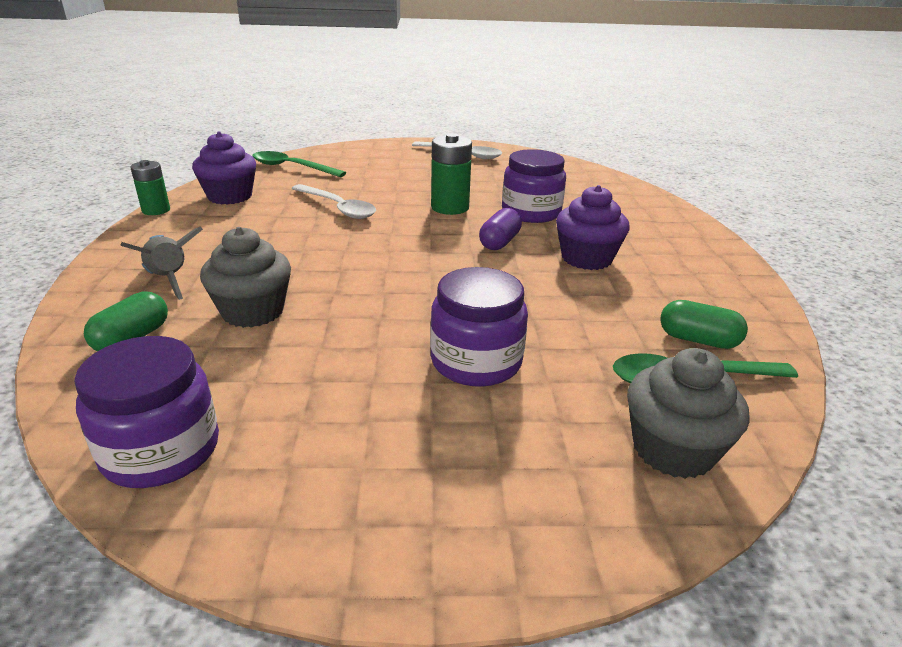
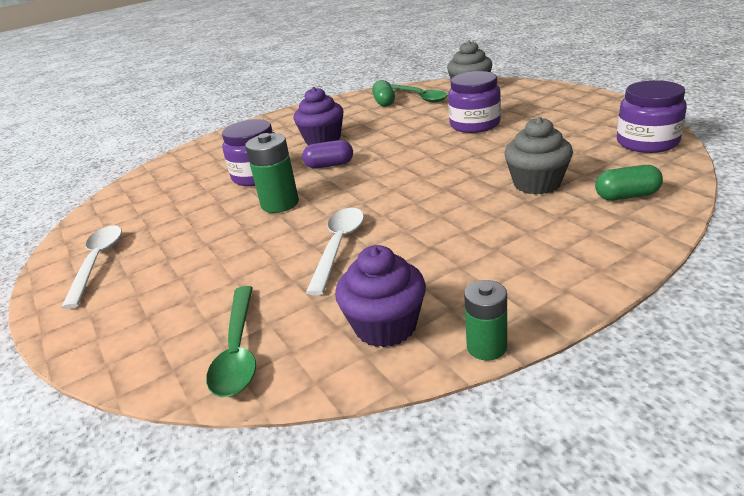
camera: 115 degrees left, 0 degrees up
(169, 280) = (565, 232): grey rocket -> none

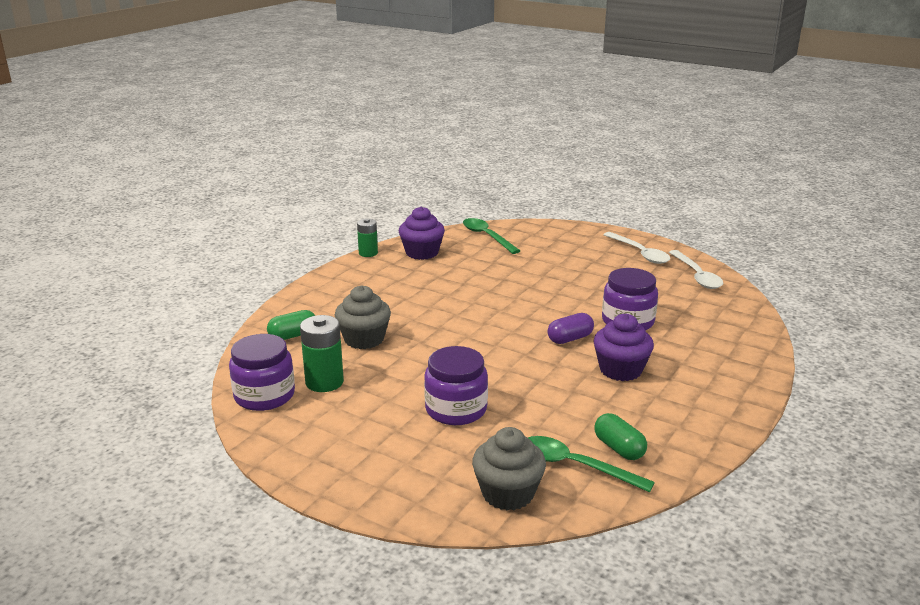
camera: 150 degrees right, 5 degrees down
(280, 204) = (567, 300): green battery -> green battery (324, 382)
(338, 246) = (485, 280): white spoon -> white spoon (696, 276)

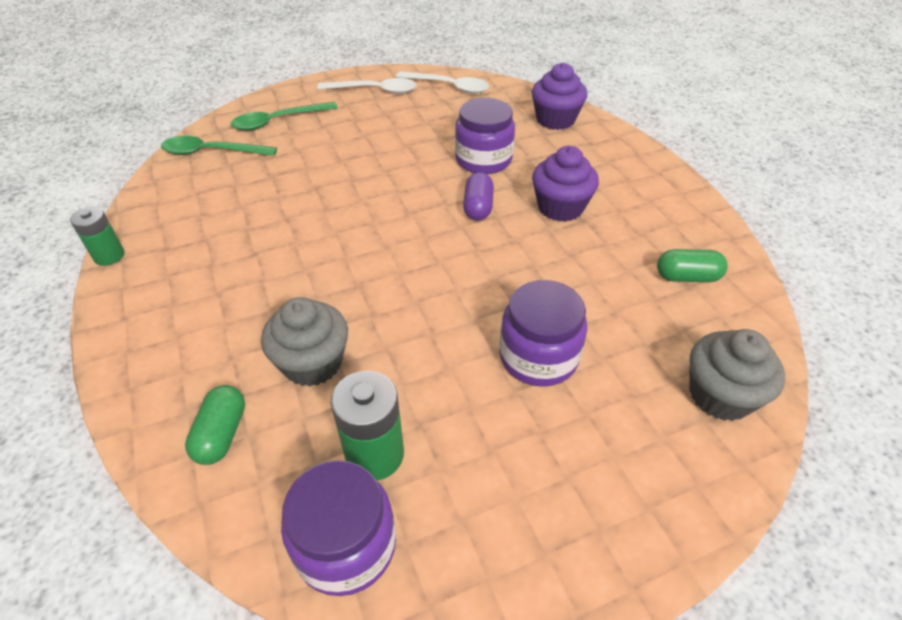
camera: 55 degrees left, 20 degrees up
(422, 253) = (176, 213): purple cupcake -> purple cupcake (555, 120)
(575, 466) = (698, 320): green spoon -> green spoon (278, 121)

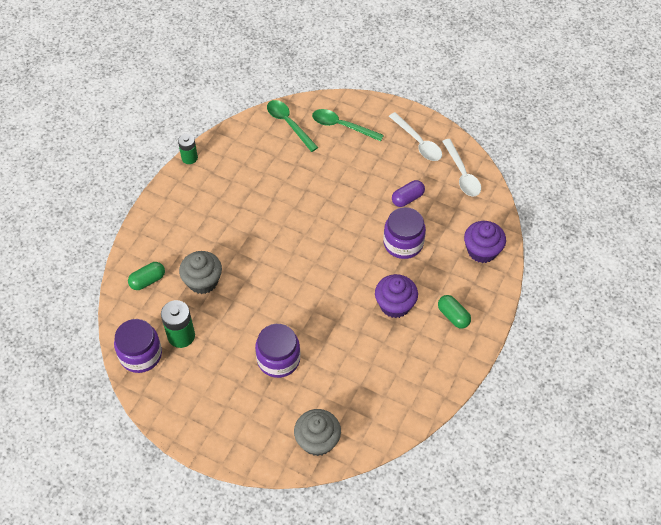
camera: 50 degrees right, 10 degrees up
(478, 207) = (358, 269): purple capsule -> purple capsule (407, 198)
(687, 277) = (390, 391): green capsule -> green capsule (453, 316)

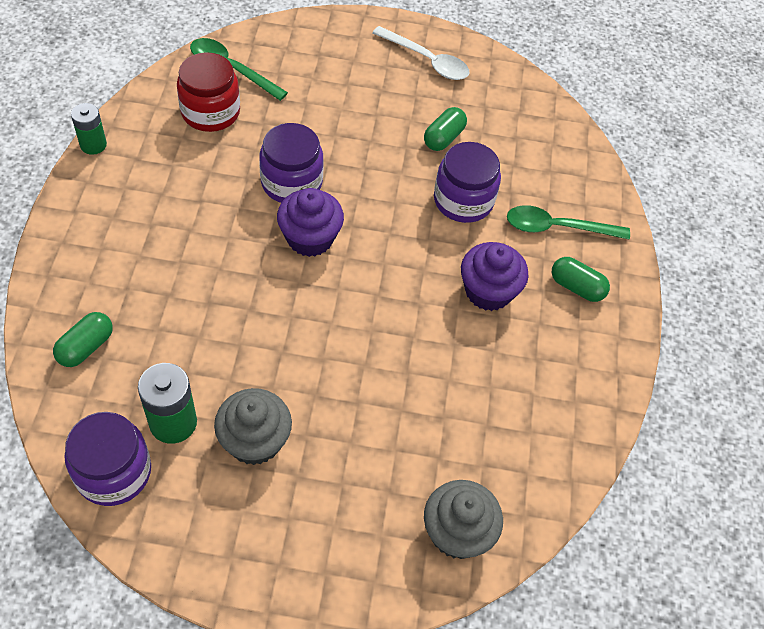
camera: 25 degrees left, 0 degrees up
(203, 281) = (179, 326): grey cupcake -> grey cupcake (254, 441)
(266, 150) = (210, 112): none -> red jar
(278, 359) = (346, 418): purple jar -> purple jar (291, 182)
(342, 126) = (310, 58): green spoon -> green spoon (557, 227)
(407, 198) = (443, 138): purple capsule -> green capsule
(462, 174) = (504, 90): white spoon -> none
(482, 251) = (576, 187): purple cupcake -> purple cupcake (310, 238)

